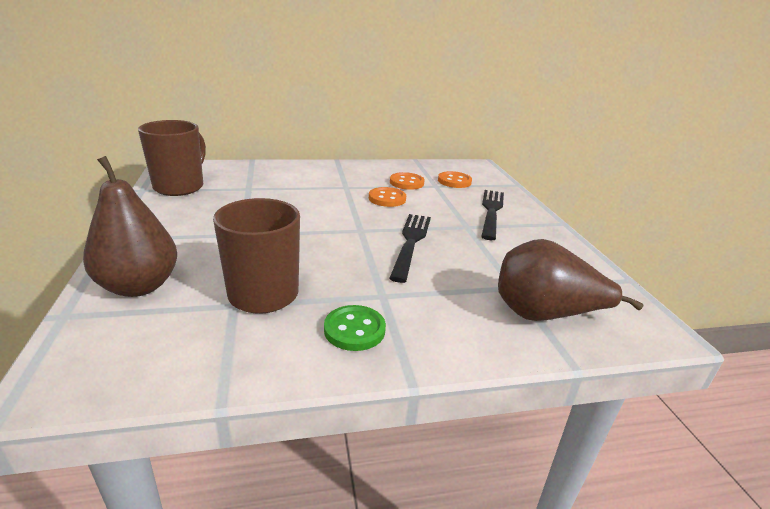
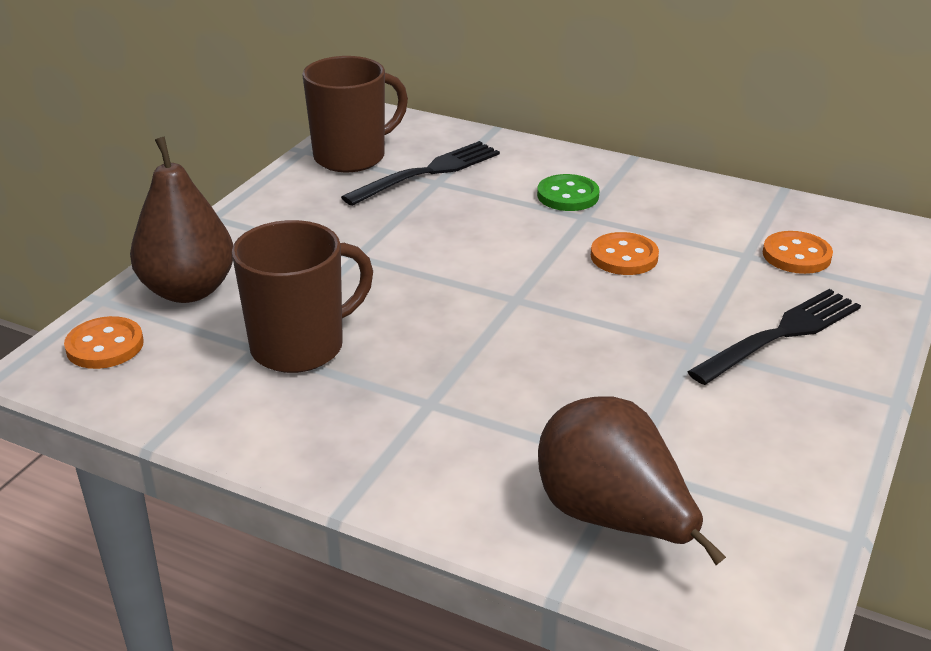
camera: 40 degrees right, 5 degrees up
(354, 330) = (346, 430): green button -> green button (568, 195)
(406, 182) = (699, 235): orange button -> orange button (105, 346)
(411, 243) = (564, 343): black fork -> black fork (427, 172)

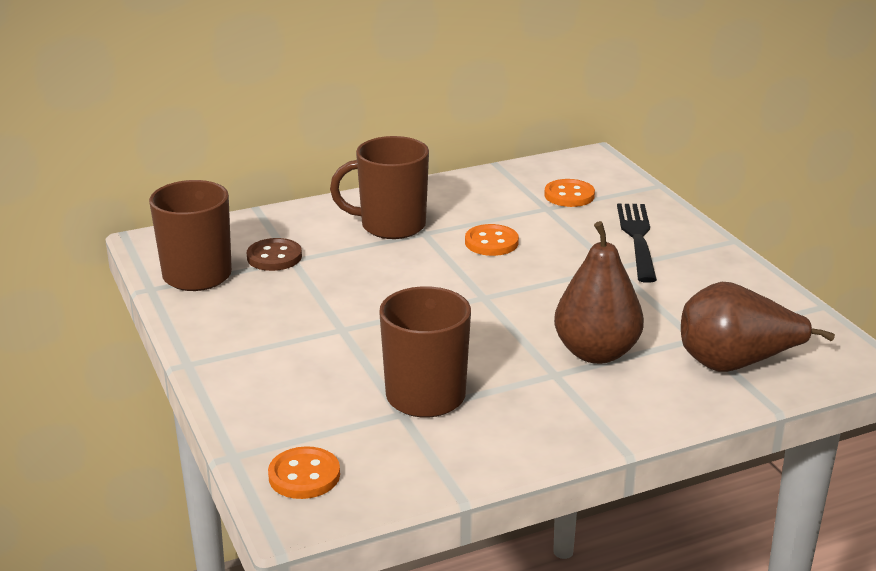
camera: 50 degrees left, 5 degrees down
(188, 290) = (281, 412): brown pear -> brown pear (596, 353)
(427, 172) = (274, 257): black fork -> brown button
(568, 195) = (391, 226): green button -> brown mug

